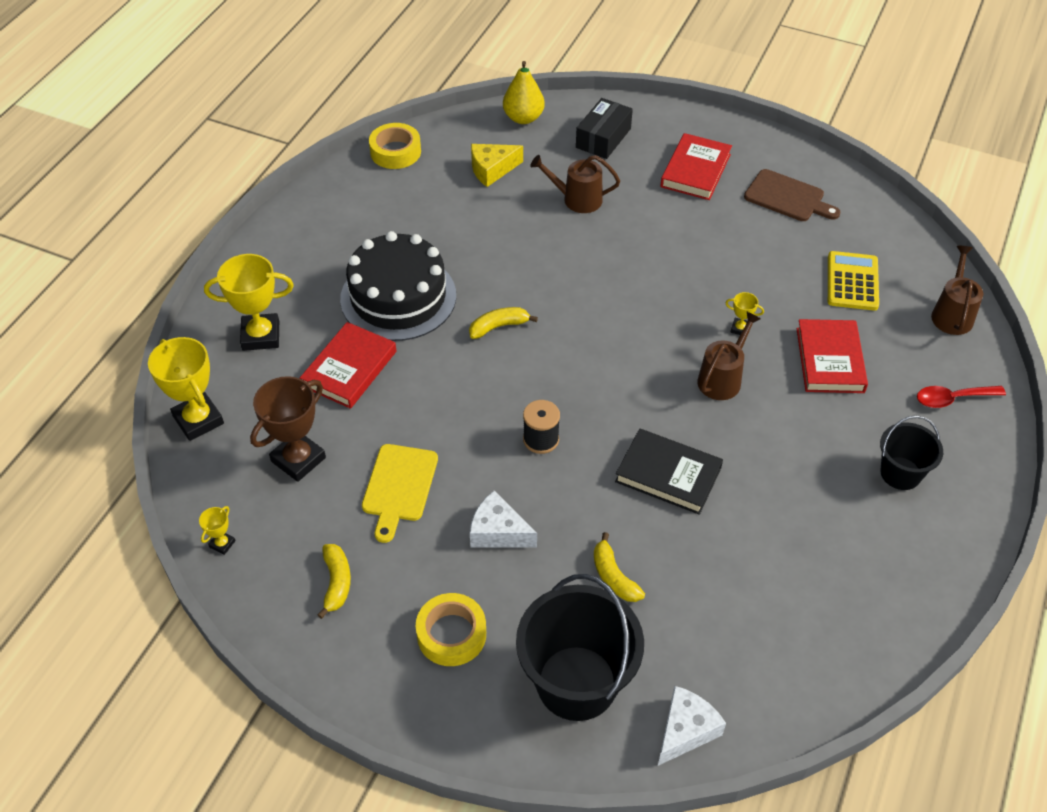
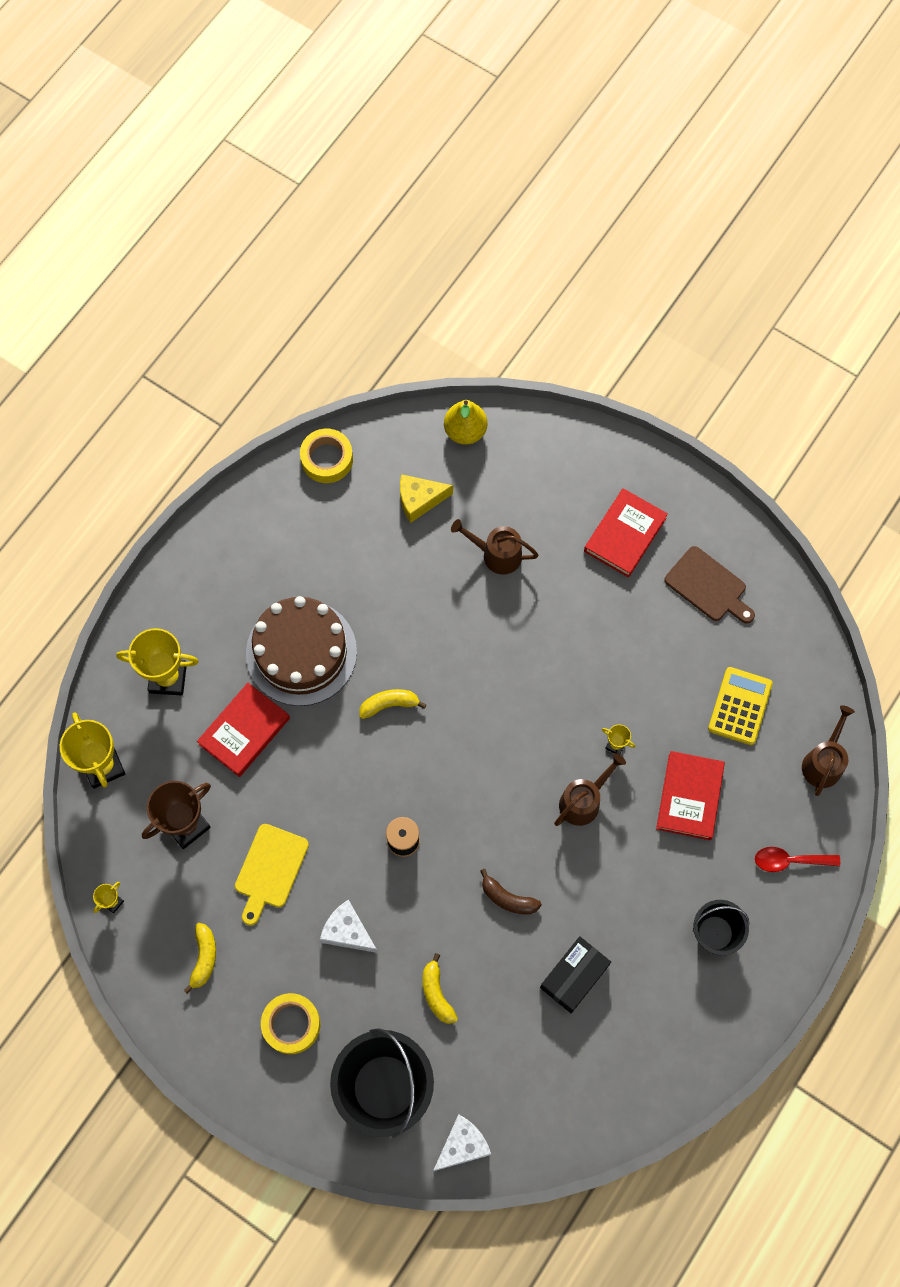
camera: 10 degrees right, 20 degrees up
(398, 297) = (301, 652): black cake -> brown cake
(603, 138) = (541, 473): black box -> black box (574, 976)
(668, 474) = (508, 898): black book -> brown banana

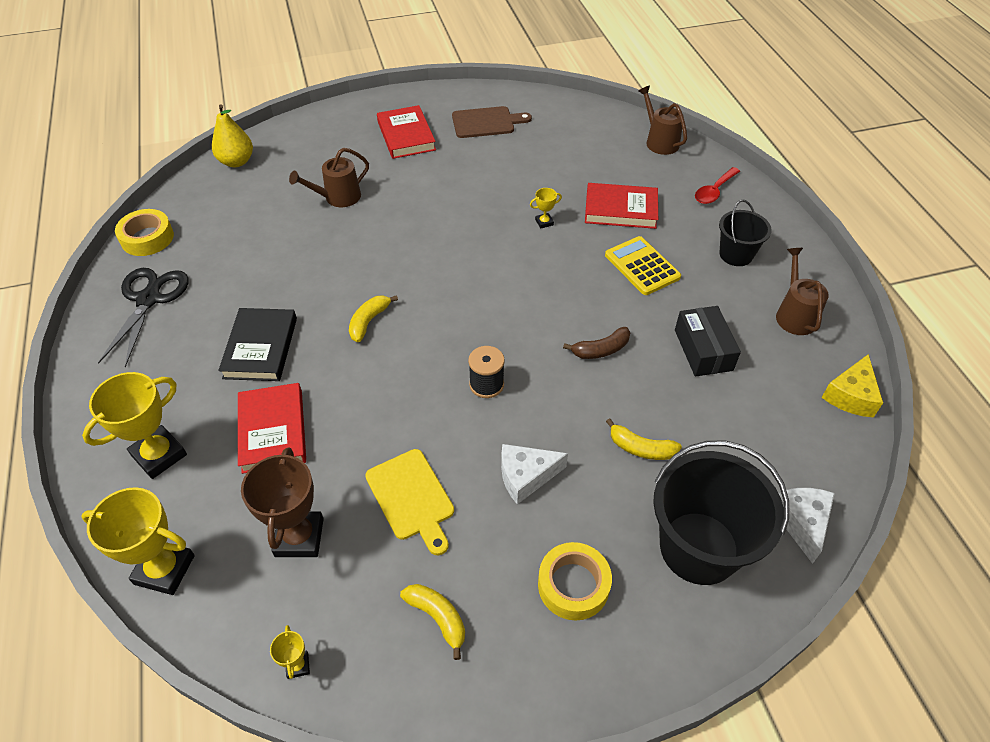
camera: 50 degrees left, 20 degrees down
(275, 528) = (149, 299): none -> black scissors
(301, 652) = (261, 348): brown cake -> black book
(419, 500) = (247, 210): yellow cheese -> yellow cheese (850, 395)
(583, 801) = (567, 262): brown watering can -> brown watering can (794, 315)
(689, 797) = (620, 209): red book -> red book turned 45 degrees counterclockwise
(740, 706) = (582, 153): yellow calculator -> yellow calculator (642, 266)

